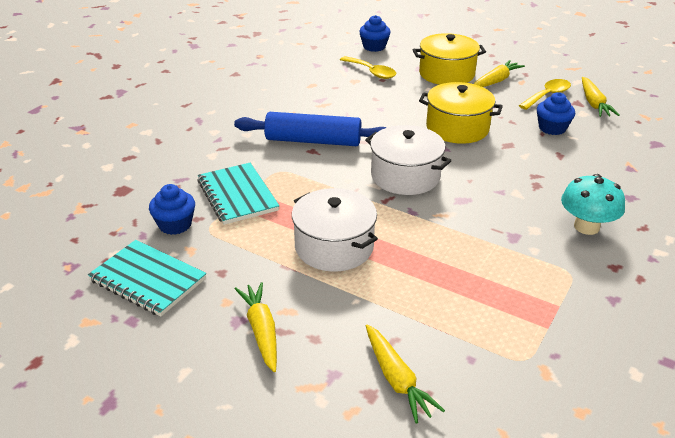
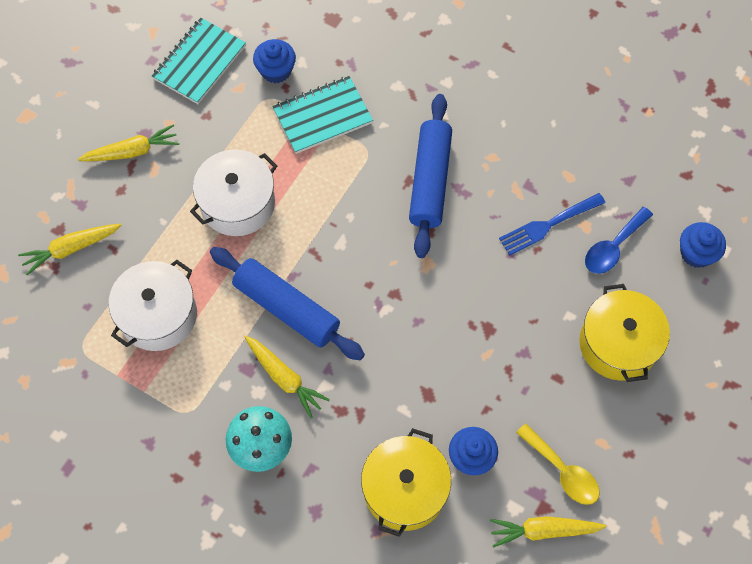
camera: 90 degrees right, 30 degrees up
(354, 93) = (548, 225): none -> blue fork
(371, 72) = (613, 247): yellow spoon -> blue spoon
(405, 176) = (358, 273): white pot -> white pot (158, 315)
(446, 214) = (287, 308): none -> blue rolling pin
(457, 128) = (466, 340): yellow pot -> yellow pot (405, 489)
(496, 81) = (601, 407): yellow carrot -> yellow carrot (284, 378)

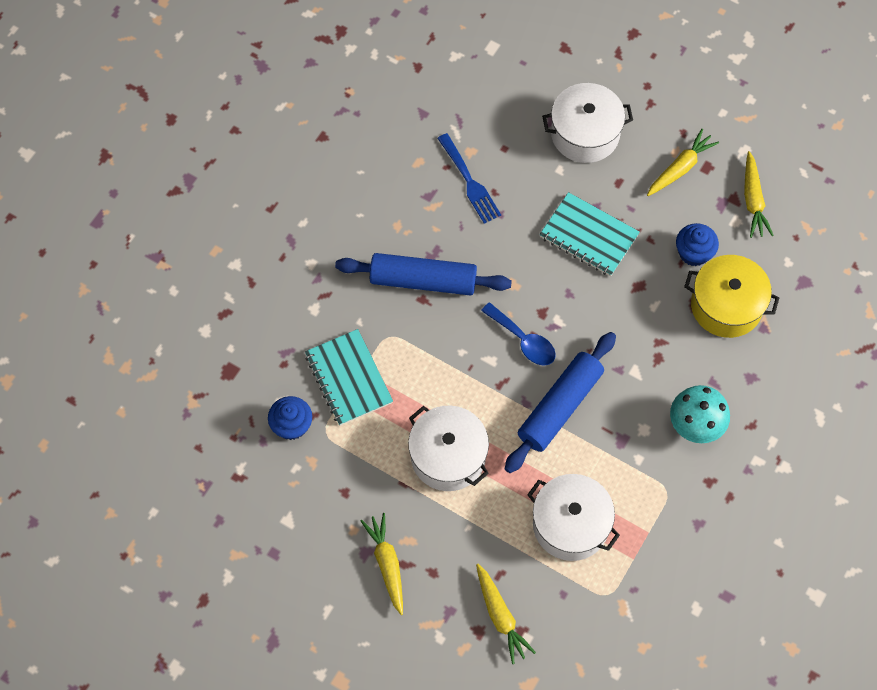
camera: 90 degrees left, 0 degrees up
(199, 62) = (279, 503): turquoise notebook -> turquoise notebook (588, 236)
(284, 378) = (629, 407): yellow carrot -> yellow carrot (680, 168)
(562, 471) = (701, 183): yellow spoon -> none
(613, 247) = (491, 131): blue spoon -> blue spoon (523, 340)
(618, 344) = (585, 134): yellow pot -> white pot
(696, 253) = (496, 66): blue cupcake -> none

